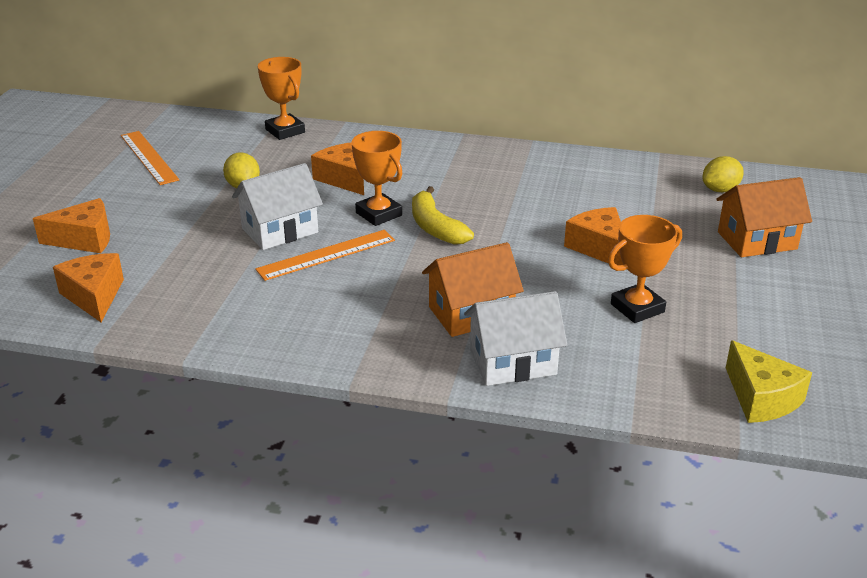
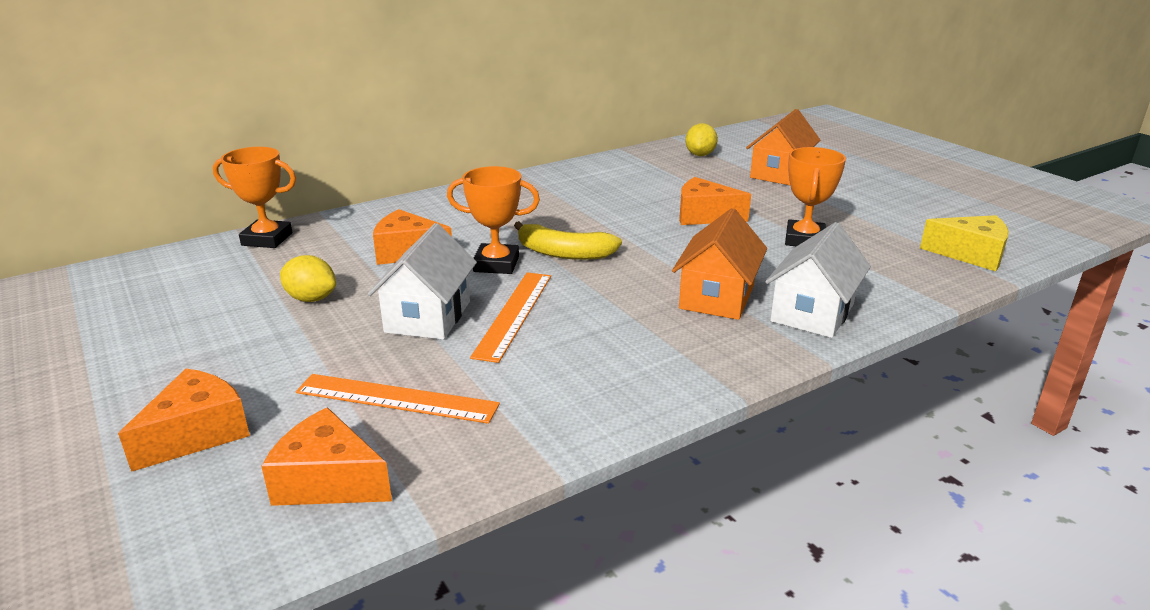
camera: 45 degrees left, 5 degrees down
(149, 157) = (133, 320): orange ruler -> orange ruler (396, 398)

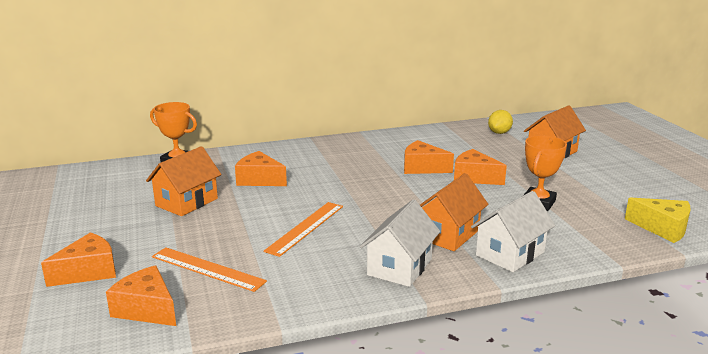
camera: 15 degrees right, 5 degrees down
(311, 299) = (186, 202): yellow lemon -> orange house
(428, 316) = (251, 222): white house -> white house (399, 267)
(496, 264) = (311, 194): orange trophy -> none
(564, 253) = (360, 192): yellow banana -> none
(629, 210) = (422, 168): none -> orange cheese

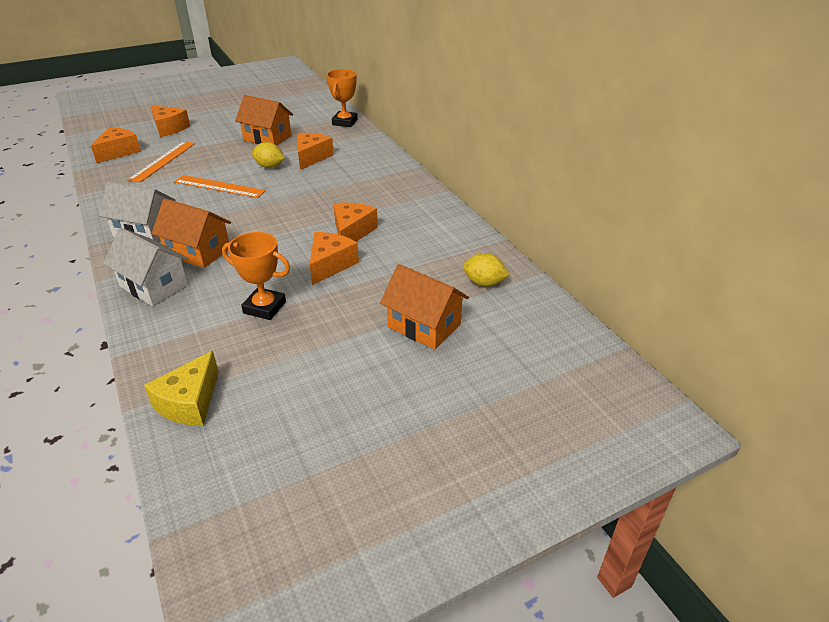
camera: 80 degrees right, 15 degrees up
(269, 201) = (269, 166): none -> yellow lemon

